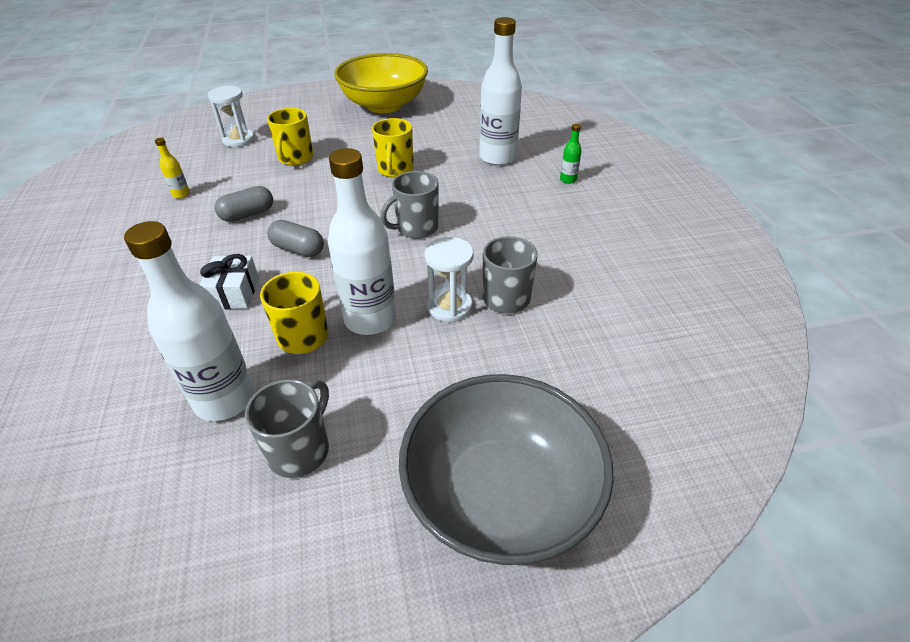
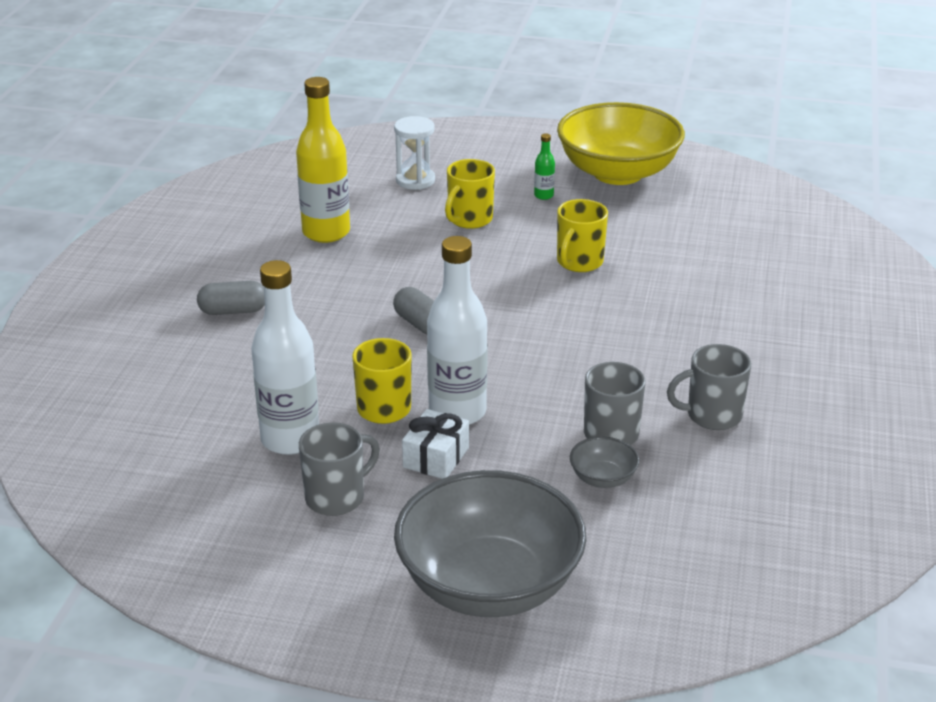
camera: 25 degrees right, 10 degrees down
(181, 194) = (326, 232): yellow bottle -> yellow bottle, size x2.34
(234, 293) = (337, 350): white gift -> white gift (436, 457)
(247, 214) = (386, 273): grey capsule -> grey capsule (233, 311)
(416, 228) = (561, 335): grey mug -> grey mug (712, 415)
(449, 307) = (545, 424): white hourglass -> none
(497, 158) = (717, 278): white bottle -> none
(526, 341) = (603, 478): none -> grey bowl
(568, 180) = (788, 327): green bottle -> green bottle (543, 196)

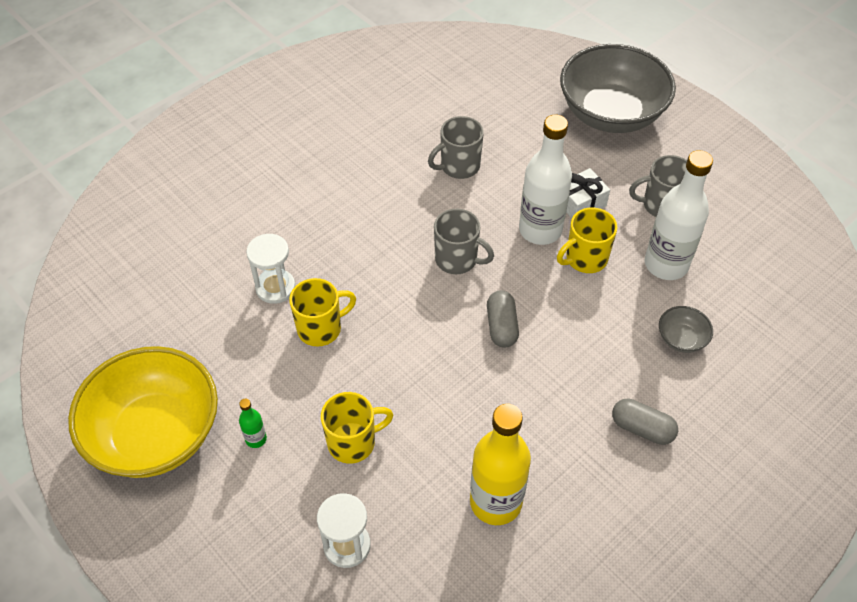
camera: 145 degrees left, 20 degrees up
(603, 478) = (494, 141): grey bowl -> grey bowl (681, 339)
(654, 269) = (275, 288): none -> white hourglass
(712, 415) = (388, 147): grey mug -> grey mug (457, 259)

